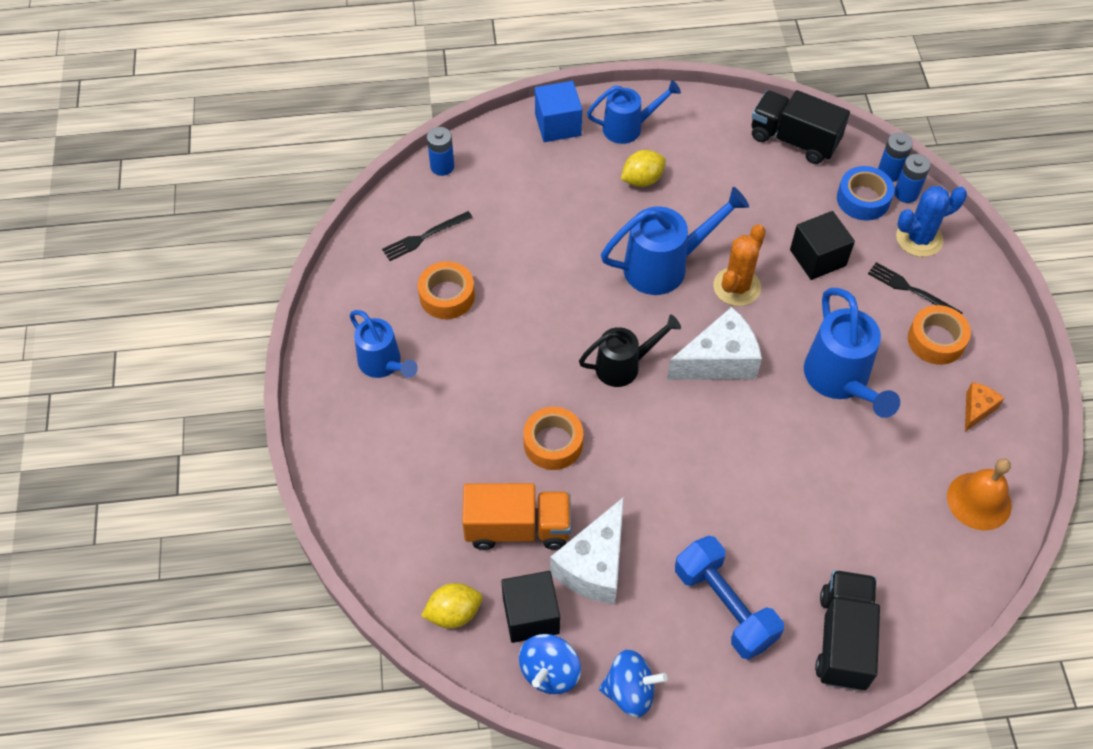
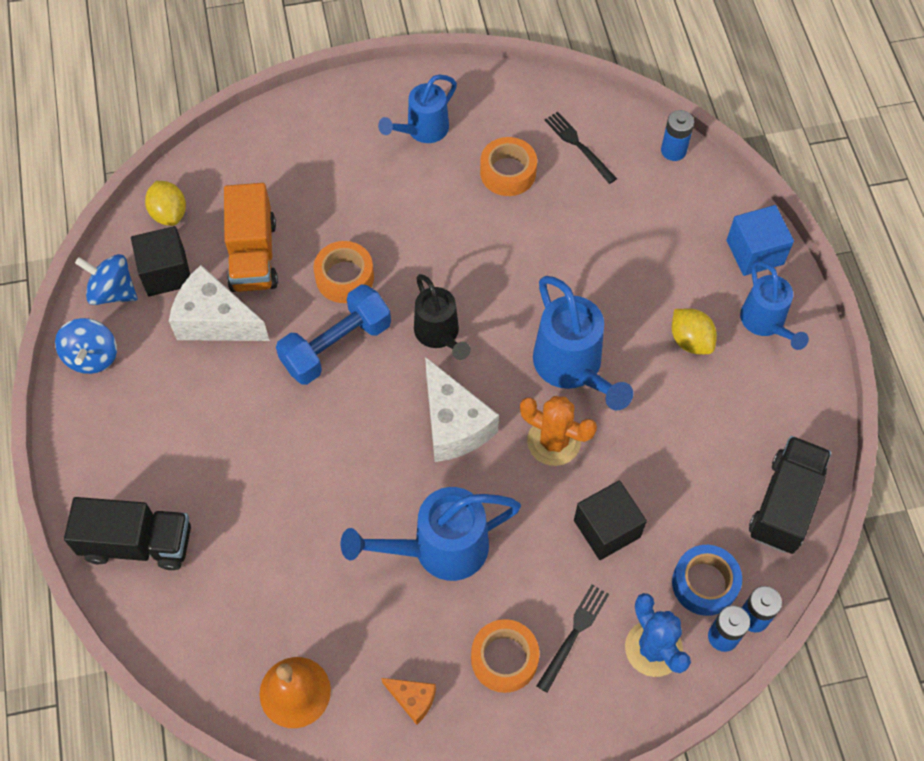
camera: 85 degrees right, 5 degrees up
(724, 606) = (173, 434): blue dumbbell -> blue dumbbell (336, 345)

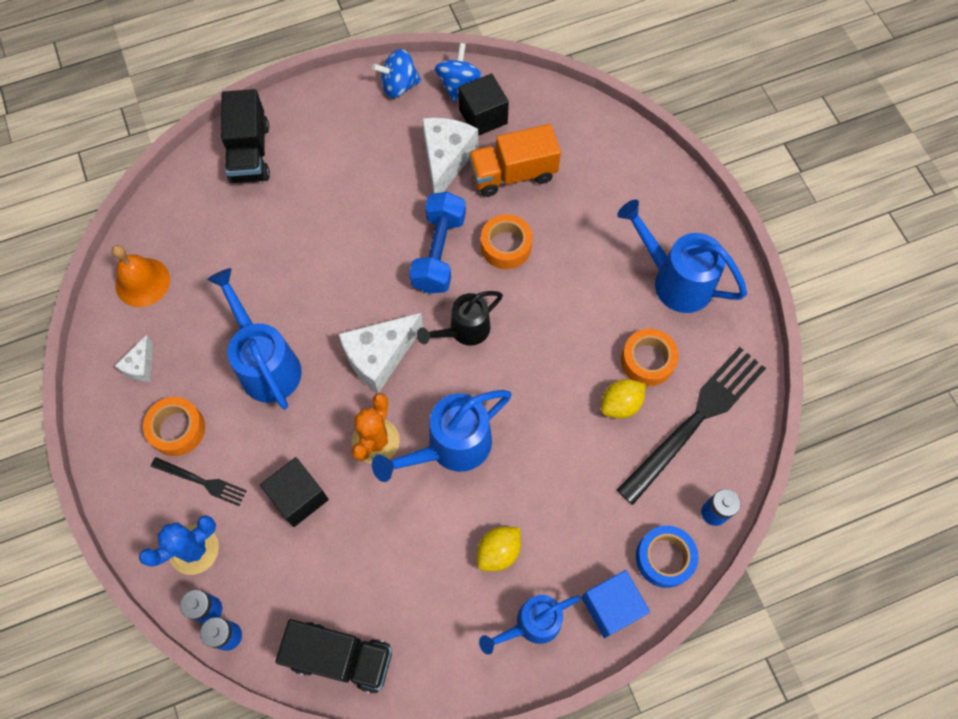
camera: 80 degrees right, 5 degrees up
(169, 213) = (539, 105): yellow lemon -> yellow lemon (620, 404)
(336, 345) = (439, 252): blue dumbbell -> blue dumbbell turned 60 degrees clockwise
(413, 699) = (140, 366): orange cheese -> white cheese
(423, 130) = (675, 280): blue watering can -> blue watering can, size x1.50
(579, 146) = (695, 420): black fork -> black fork, size x2.05
(704, 583) = (256, 588): blue tape -> blue tape (664, 558)

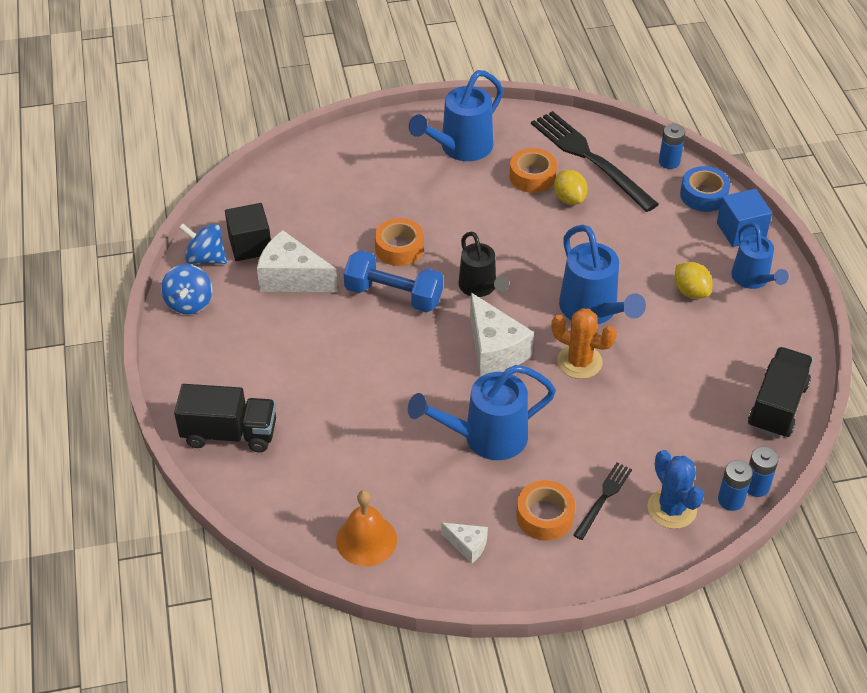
camera: 80 degrees left, 20 degrees down
(299, 497) = (627, 423): black cube -> none
(513, 174) = (322, 233): orange truck -> none

